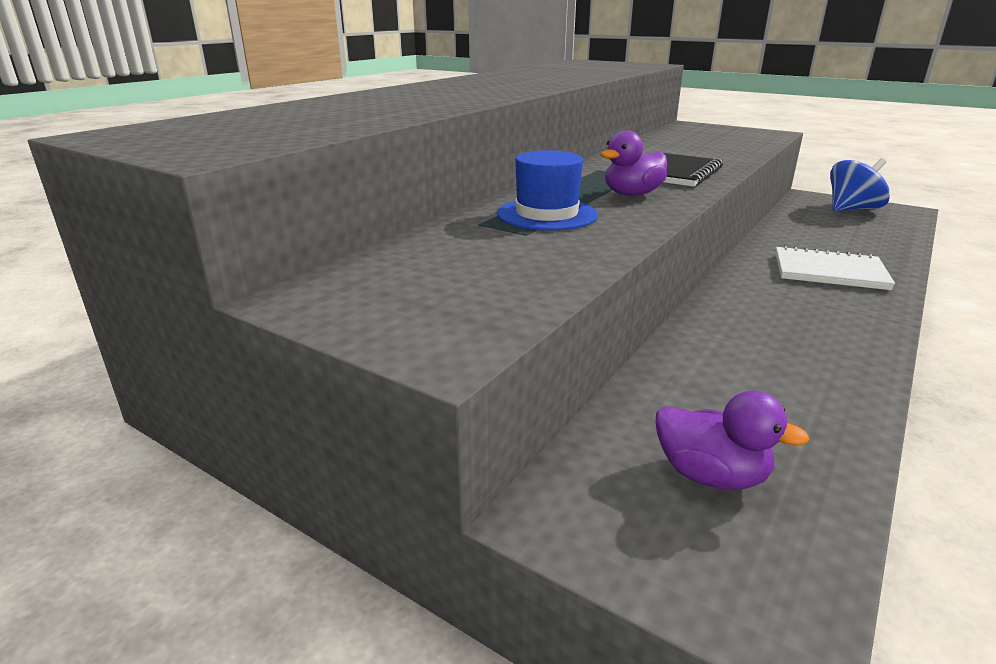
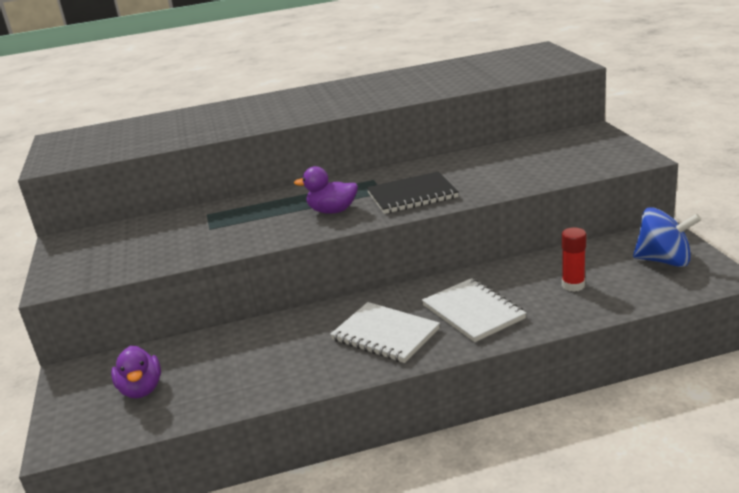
camera: 45 degrees right, 0 degrees up
(547, 214) = (250, 216): blue hat -> none
(812, 310) = (385, 334): none -> white notebook
(843, 236) = (573, 285): none -> red glue stick

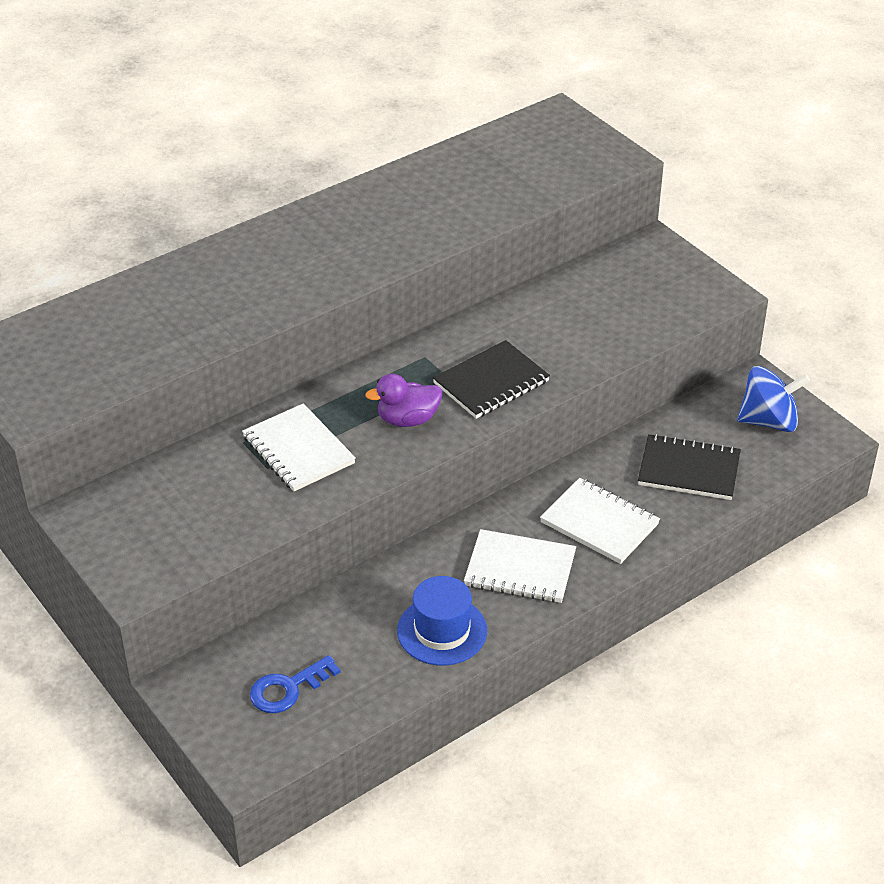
camera: 25 degrees left, 15 degrees up
(141, 389) = (287, 689): purple duck -> blue key
(239, 221) = (298, 450): none -> white notebook
(291, 368) = (442, 631): none -> blue hat
(573, 285) = (688, 470): red glue stick -> black notebook

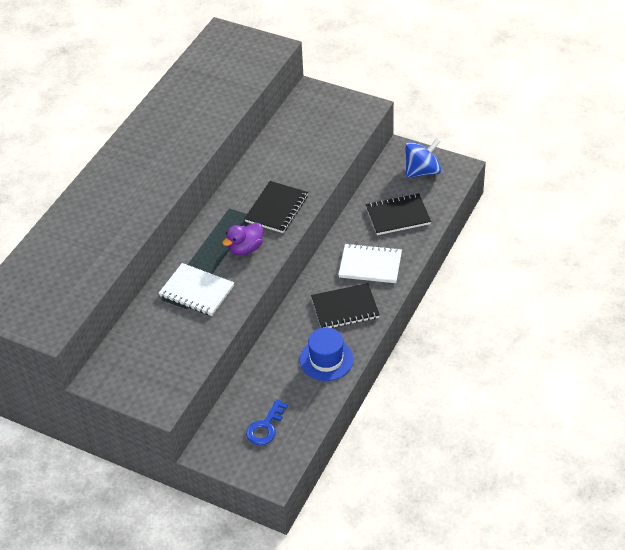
camera: 25 degrees left, 5 degrees up
(520, 569) = (345, 308): white notebook -> black notebook

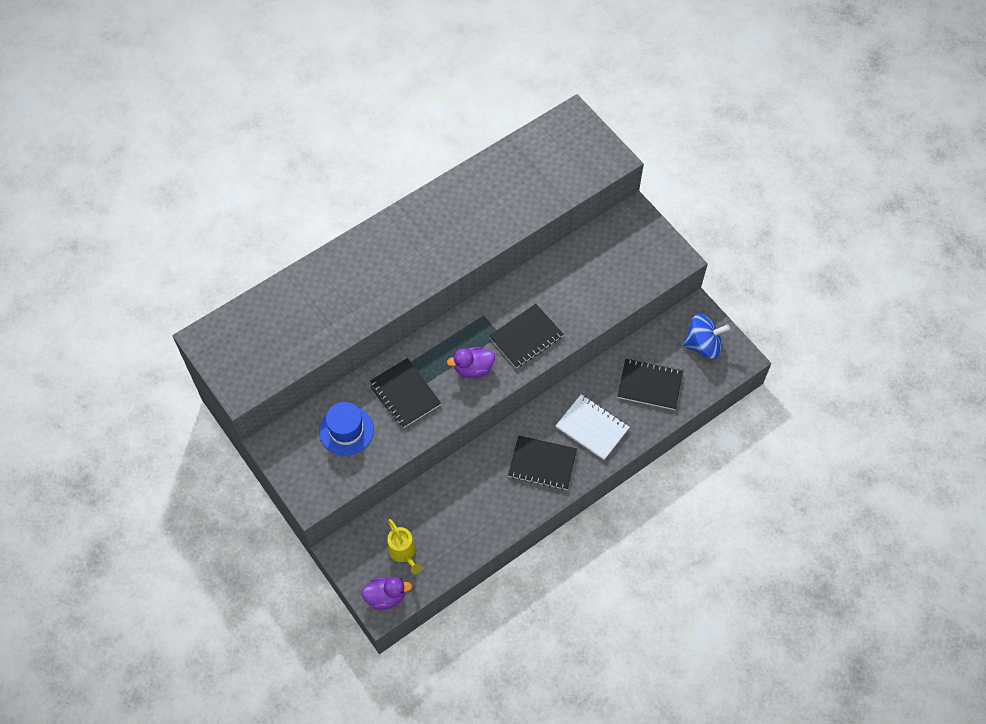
camera: 25 degrees right, 15 degrees up
(197, 291) = (405, 394): white notebook -> black notebook
(265, 427) = (403, 553): blue key -> yellow watering can
(271, 467) = (386, 596): none -> purple duck
(326, 359) = (495, 510): blue hat -> blue hat (346, 430)

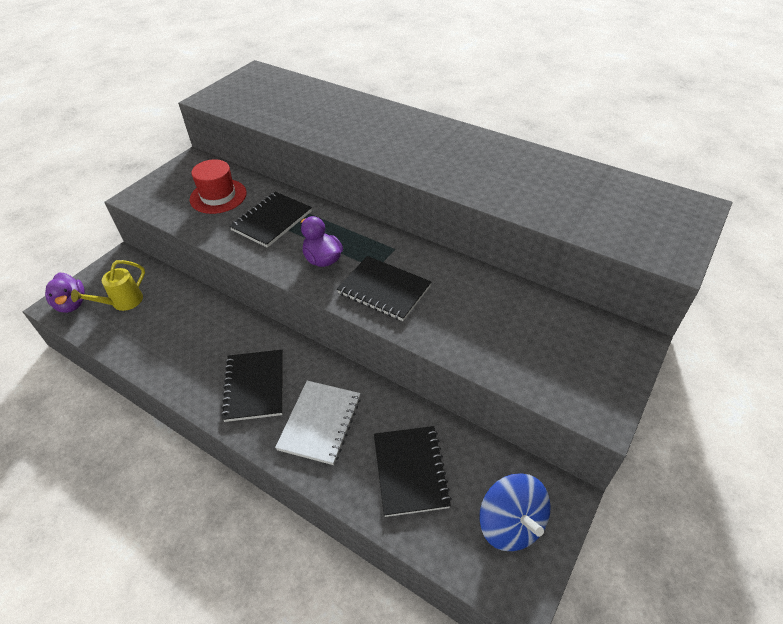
camera: 70 degrees right, 15 degrees down
(346, 430) = (218, 196): blue hat -> red hat

